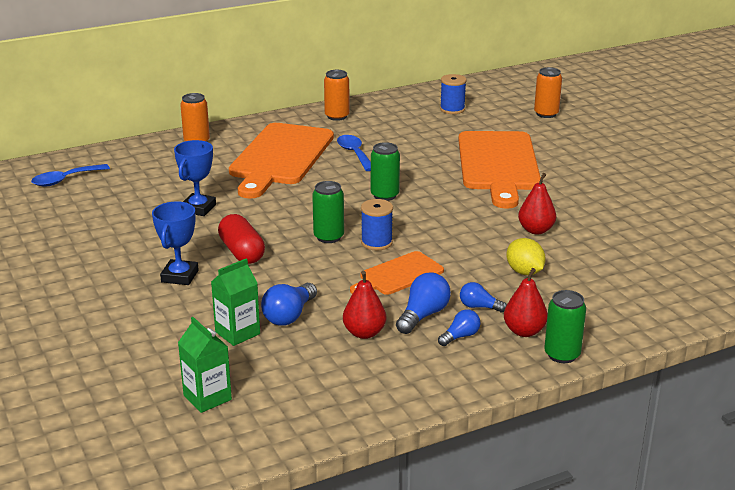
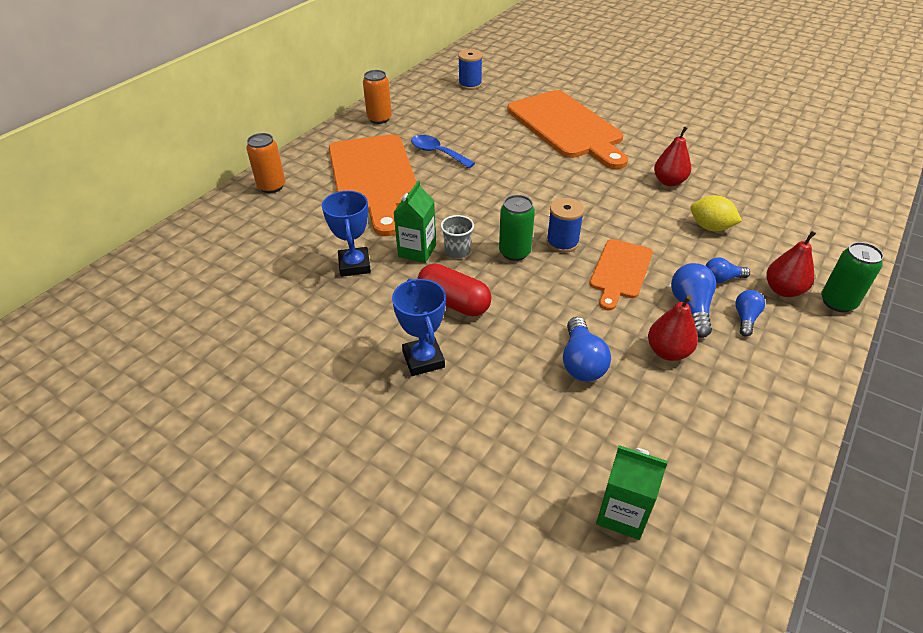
camera: 30 degrees left, 15 degrees up
(65, 180) = (168, 282): blue spoon -> none
(237, 333) = (557, 408): green carton -> green carton (417, 251)
(285, 223) = (457, 251): none -> grey cup
(384, 195) = (512, 188): green can -> none
(546, 114) = (547, 69): orange can -> none

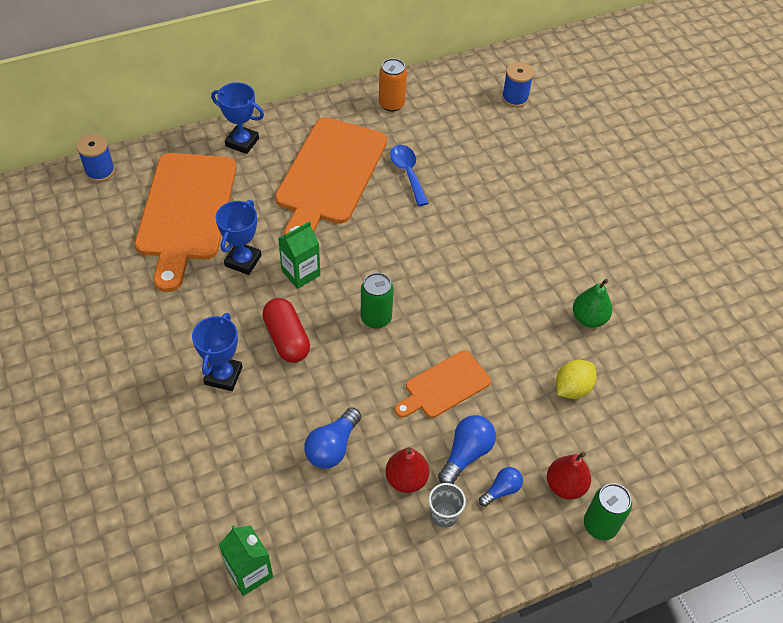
camera: 30 degrees right, 10 degrees up
(272, 186) = (242, 142): orange can -> blue trophy
(457, 251) = (332, 291): grey cup -> grey cup (444, 514)
(562, 242) = (424, 330): blue spool -> blue spool (100, 171)
(566, 127) = (557, 201): orange cutting board -> orange cutting board (186, 211)
(669, 182) = (589, 318): red pear -> green pear
(710, 227) = (572, 388): yellow lemon -> yellow lemon turned 75 degrees clockwise
(721, 279) = (523, 443): blue light bulb -> none

